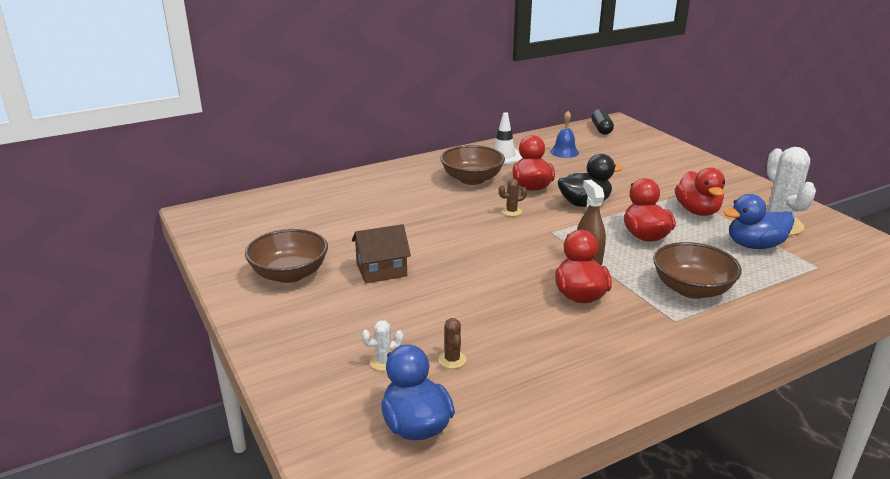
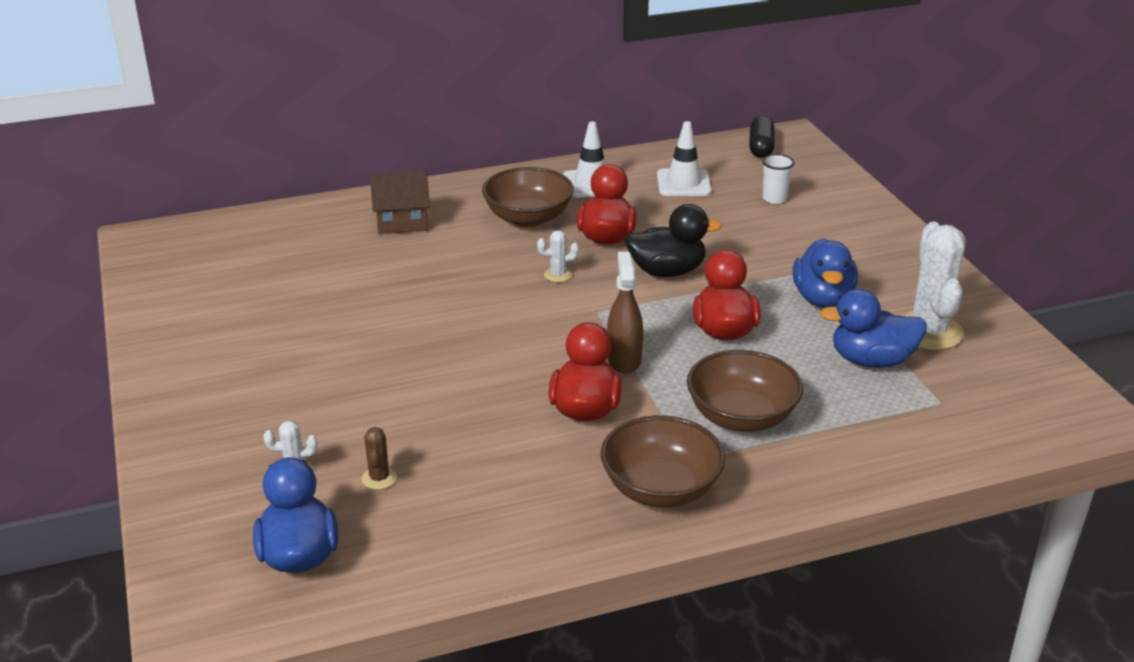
camera: 10 degrees right, 5 degrees up
(289, 274) = (227, 339): brown bowl -> brown bowl (660, 488)
(381, 270) = (345, 346): brown house -> brown house (402, 221)
(511, 211) = (558, 275): brown cactus -> white cactus
(564, 152) = (683, 183): blue bell -> white traffic cone
(628, 156) = (774, 199): none -> white cup
(697, 211) = (822, 299): red duck -> blue duck

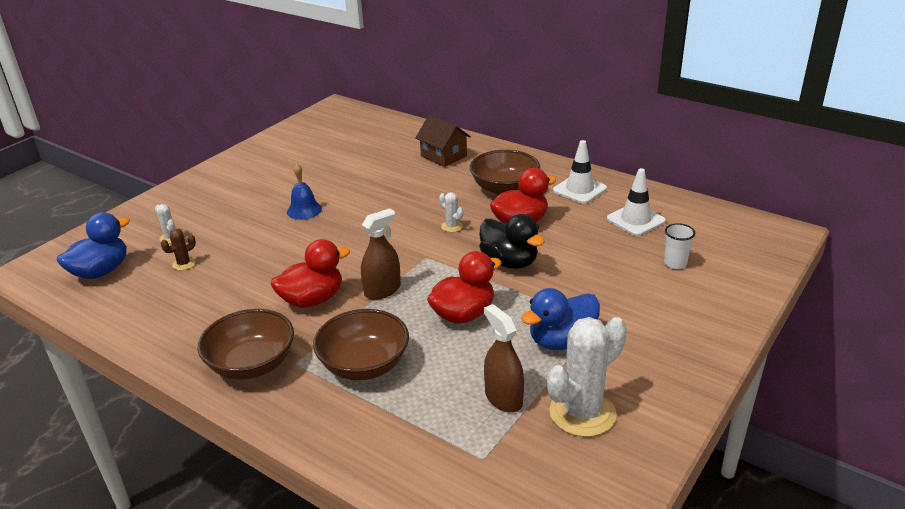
camera: 55 degrees right, 0 degrees up
(381, 350) = (304, 210): none -> blue bell
(761, 147) = (742, 228): black capsule -> none
(871, 360) = (503, 398): blue duck -> brown spray bottle

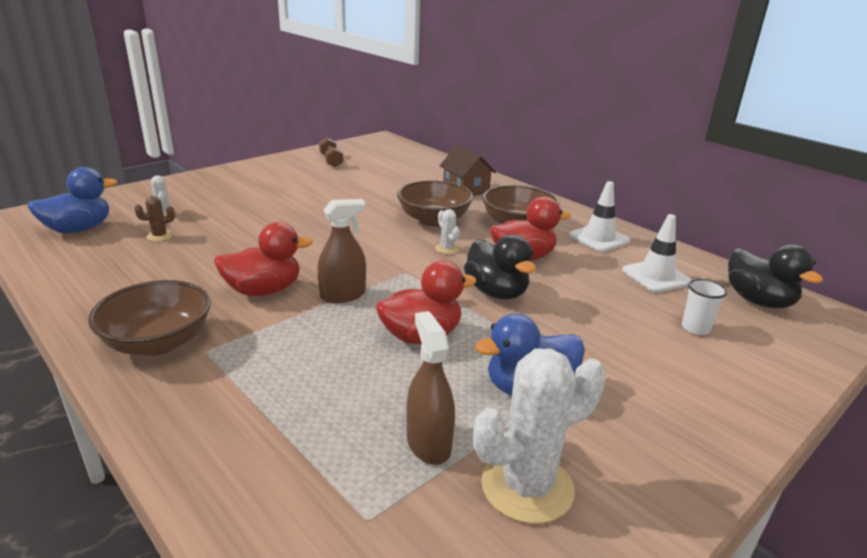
camera: 10 degrees right, 5 degrees down
(298, 144) = (331, 161): none -> brown dumbbell
(304, 210) = (305, 211): blue bell -> none
(364, 365) = (280, 368): brown bowl -> brown bowl (434, 220)
(720, 228) = (758, 301): none -> black duck

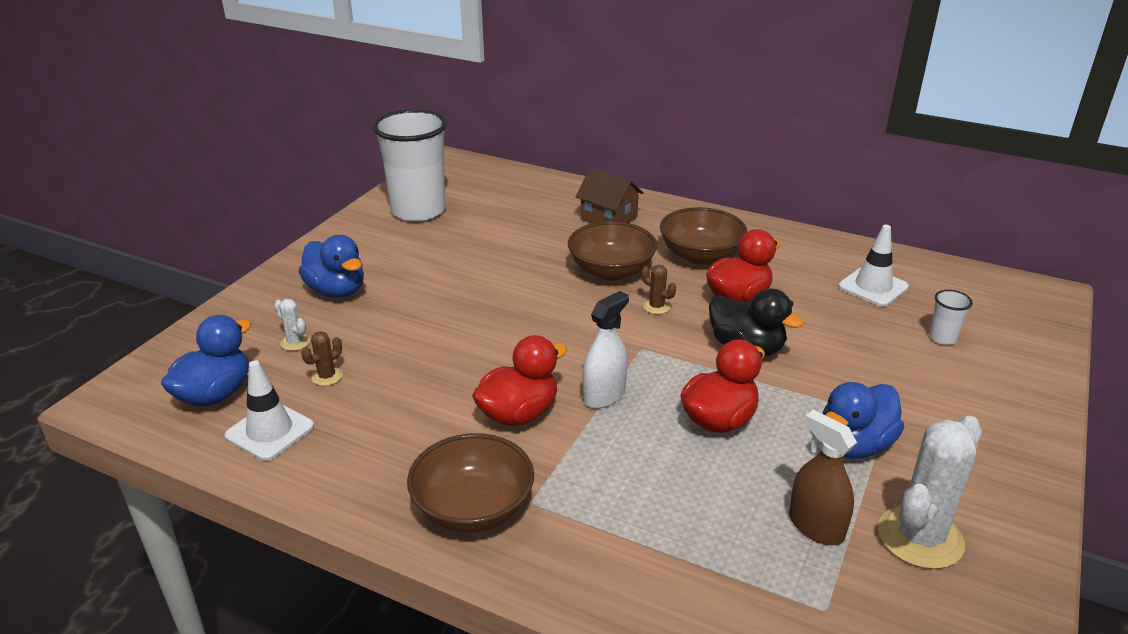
camera: 20 degrees left, 5 degrees up
(225, 192) = (337, 290): none -> blue duck
(331, 161) = (418, 211): brown dumbbell -> white cup
(343, 295) = (604, 395): brown spray bottle -> white spray bottle
(447, 249) = (656, 307): white cactus -> brown cactus
(599, 238) = (791, 252): white traffic cone -> white traffic cone (270, 431)
(758, 301) = (973, 291): black duck -> none

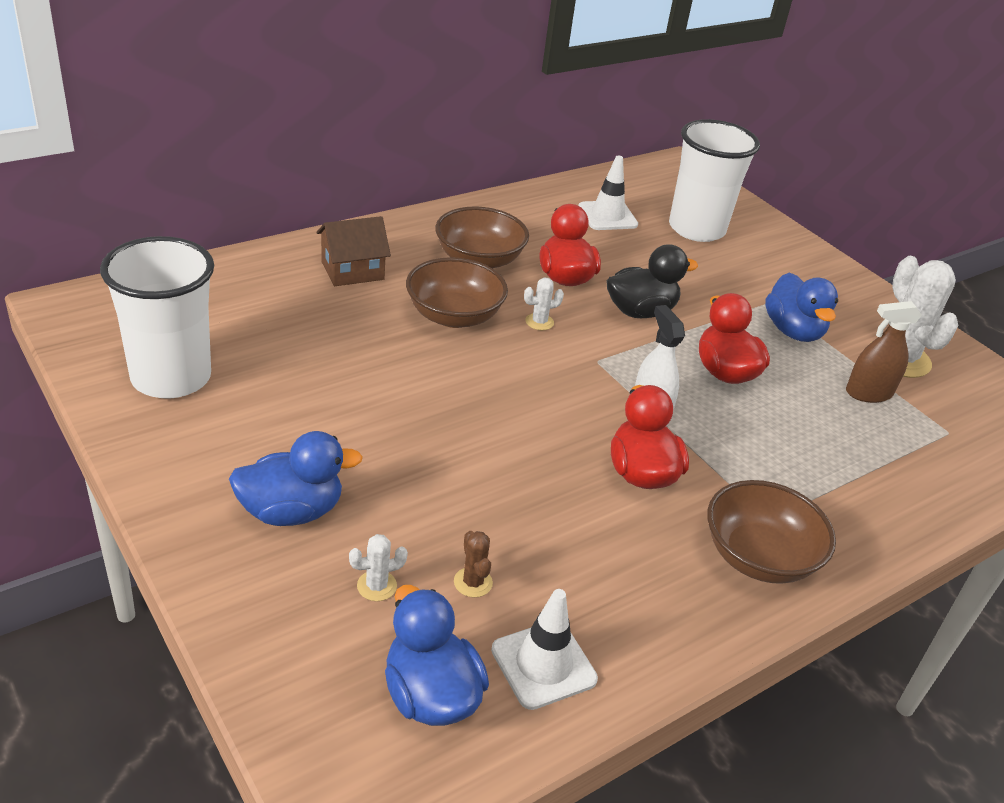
camera: 65 degrees left, 5 degrees up
(656, 307) = (539, 322): brown cactus -> white cactus
(942, 338) = (696, 229): white cup -> white cup, size x2.47

